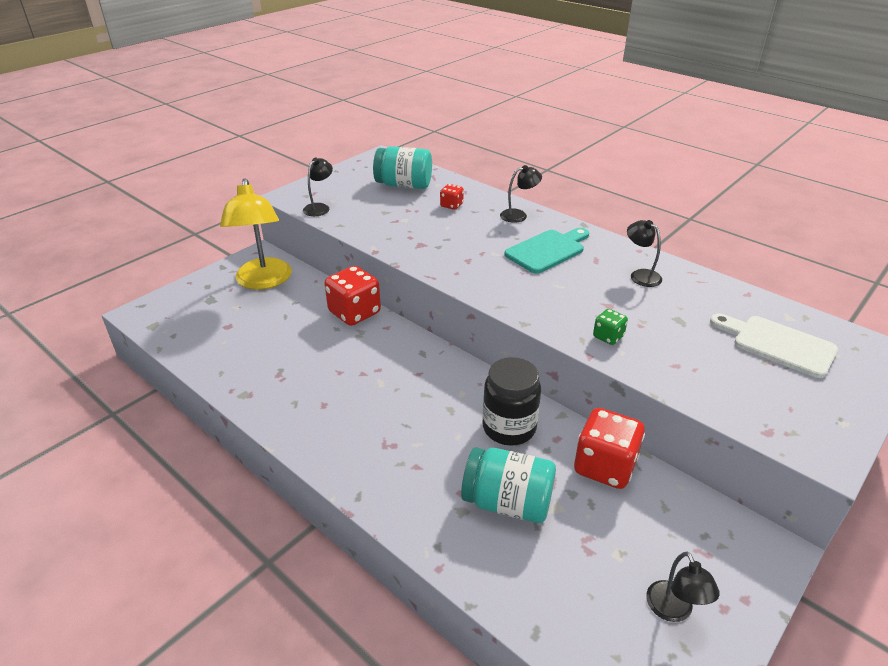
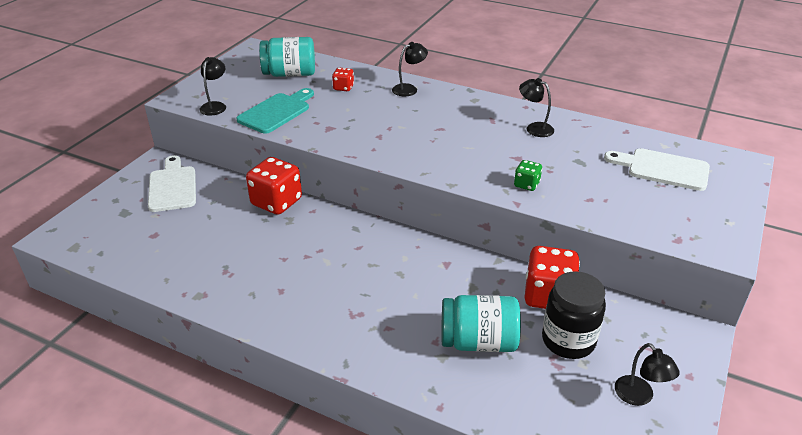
camera: 15 degrees left, 0 degrees up
(263, 281) = (172, 186): yellow lamp -> white cutting board
(509, 428) = (457, 279): black jar -> black jar (568, 340)
(548, 250) = (447, 117): turquoise cutting board -> turquoise cutting board (277, 112)

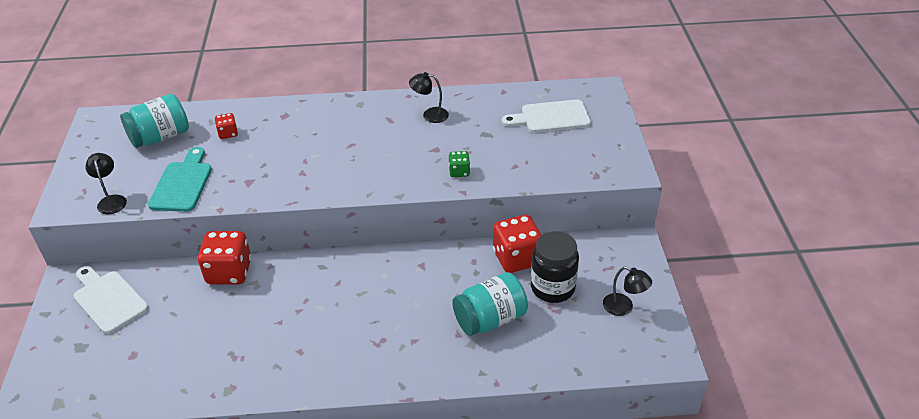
camera: 30 degrees left, 5 degrees up
(409, 89) = (292, 113): black lamp -> none

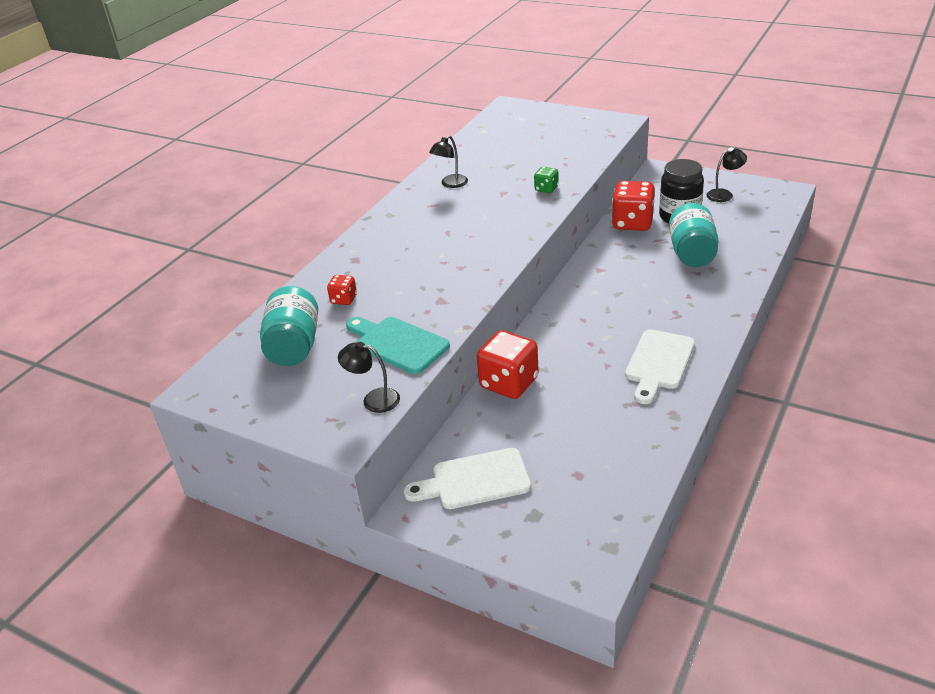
camera: 55 degrees left, 5 degrees down
(551, 117) = (519, 134): white cutting board -> white cutting board (658, 363)

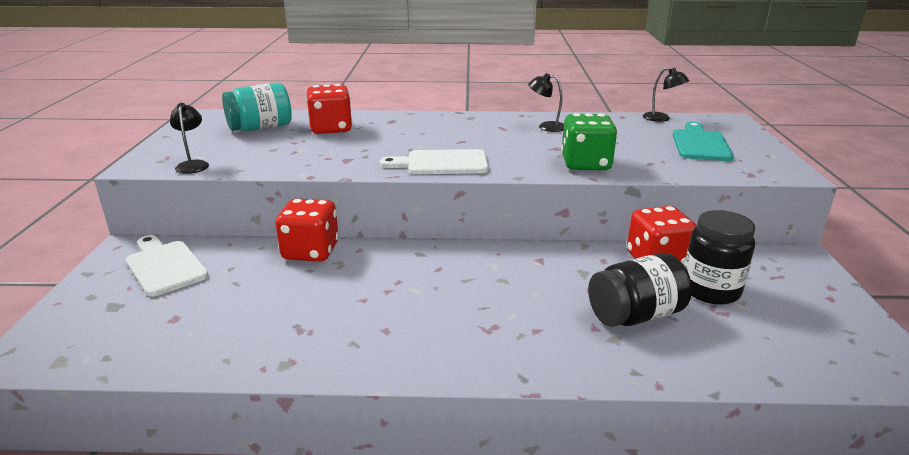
camera: 60 degrees right, 10 degrees down
(344, 299) = (331, 129): red dice -> red dice, size x2.01
(398, 344) = (274, 157): turquoise cutting board -> turquoise cutting board (700, 144)
(546, 189) = (585, 164): green dice -> green dice, size x2.01
(658, 363) = (382, 333): white cutting board -> white cutting board (441, 163)
(692, 253) = (635, 315): turquoise jar -> black jar
(724, 194) = (814, 316): black lamp -> black lamp (661, 118)

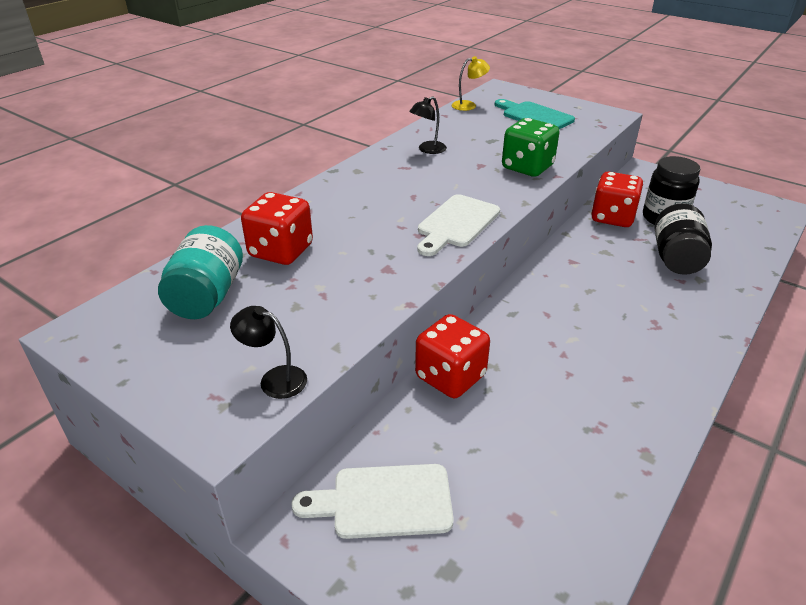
camera: 55 degrees left, 10 degrees up
(661, 118) = (469, 105): black lamp -> yellow lamp

